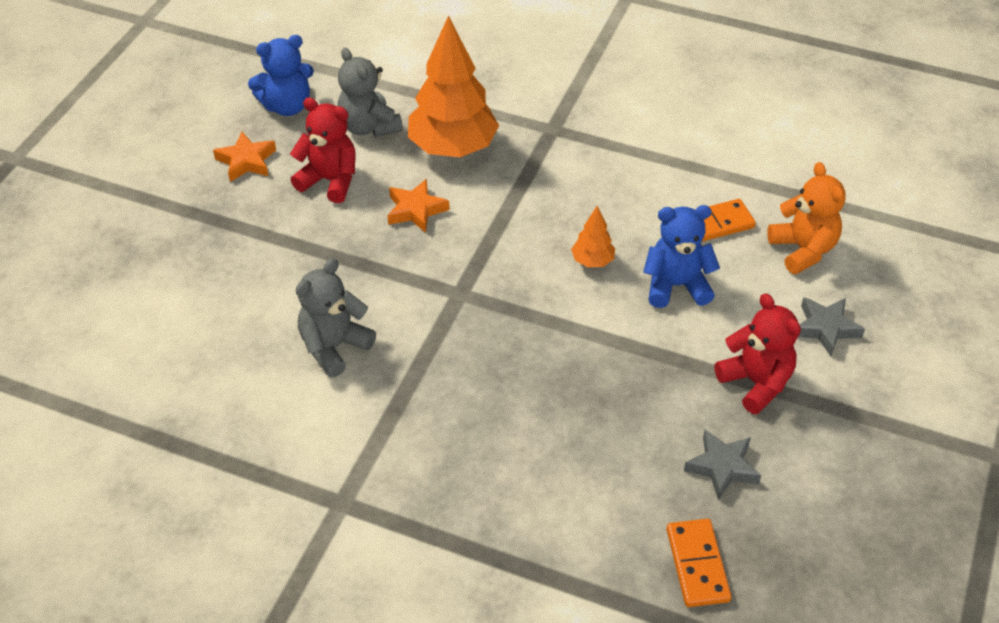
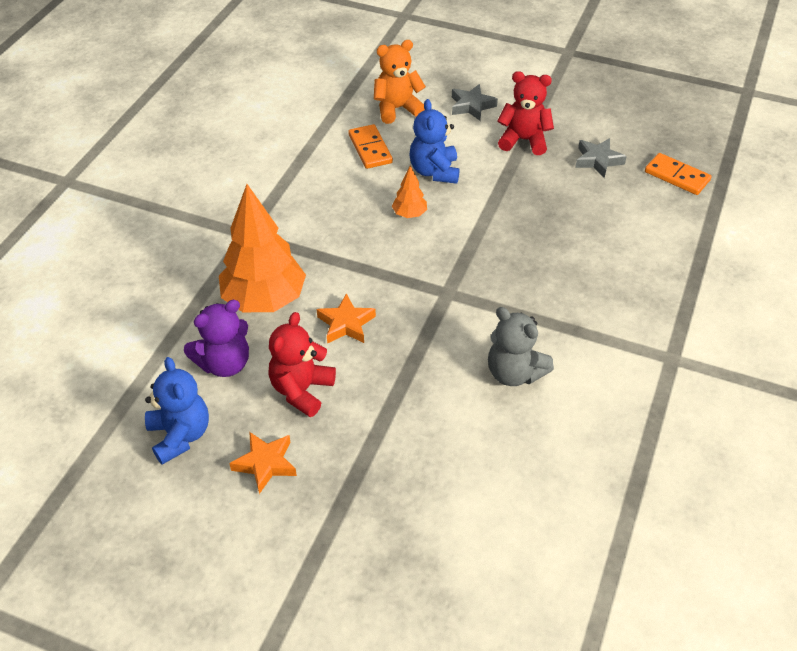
camera: 90 degrees left, 0 degrees up
(369, 127) = (224, 363): grey teddy bear -> purple teddy bear
(697, 565) = (676, 176): orange domino -> orange domino turned 45 degrees clockwise
(756, 383) = (523, 140): red teddy bear -> red teddy bear turned 45 degrees clockwise

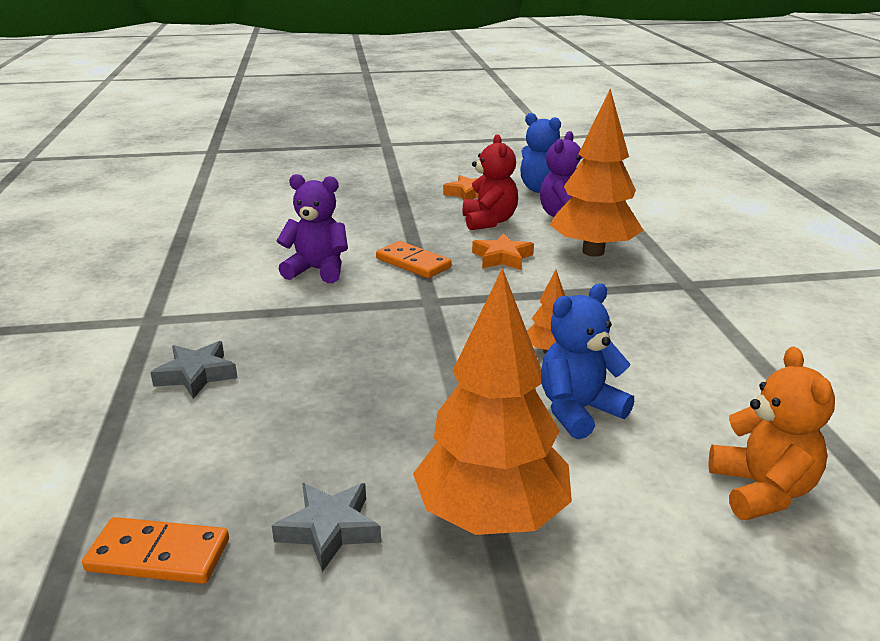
camera: 150 degrees right, 20 degrees down
(370, 149) = (703, 409): orange domino -> orange domino (413, 263)
(397, 109) = (762, 490): orange teddy bear -> orange teddy bear turned 45 degrees counterclockwise
(434, 171) = (578, 411): blue teddy bear -> blue teddy bear turned 90 degrees counterclockwise
(471, 106) = (652, 555): grey star -> grey star (196, 375)
(514, 373) = (317, 270): grey teddy bear -> purple teddy bear
(523, 140) = (491, 517): red teddy bear -> orange tree

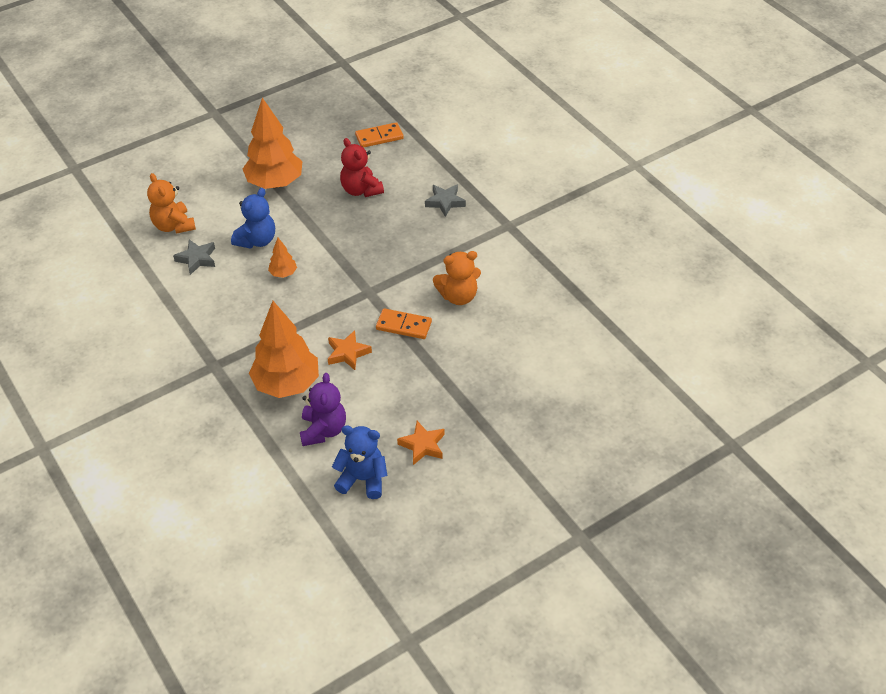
camera: 155 degrees right, 20 degrees up
(317, 270) = (458, 296): purple teddy bear -> orange teddy bear
(329, 529) = (330, 161): grey star -> grey star (197, 259)
(489, 221) = (381, 401): red teddy bear -> red teddy bear (361, 190)

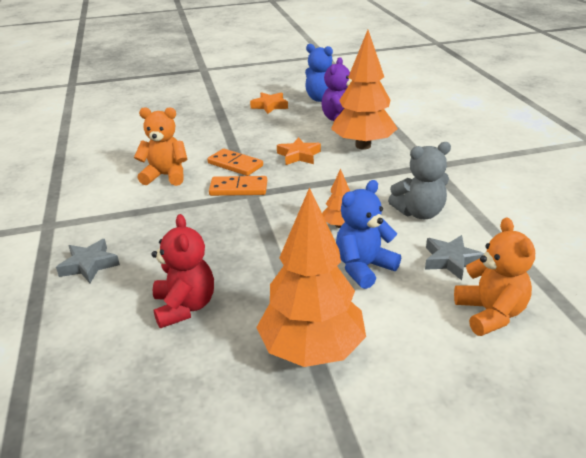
camera: 160 degrees left, 15 degrees down
(221, 300) = (419, 213): none -> grey teddy bear
(379, 137) = (84, 401): orange domino -> orange domino (238, 188)

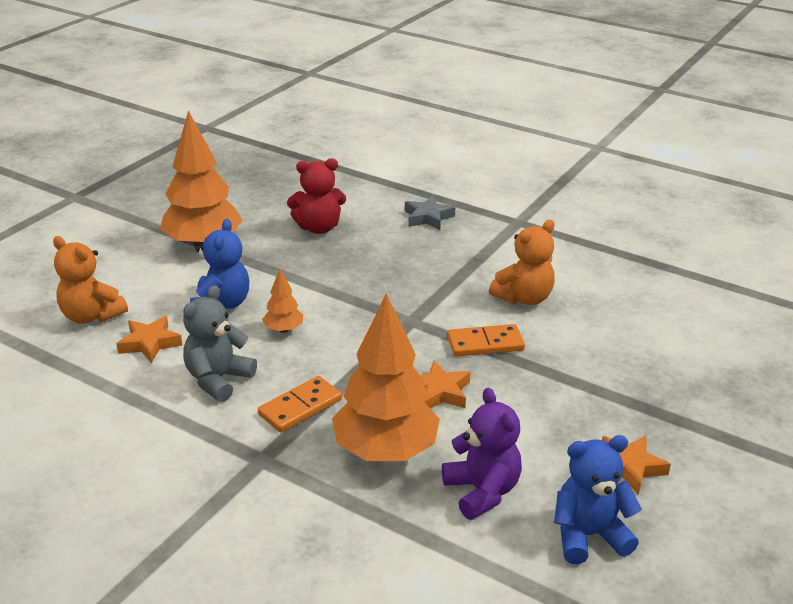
camera: 135 degrees right, 0 degrees up
(185, 307) = (318, 228): red teddy bear -> red teddy bear turned 45 degrees counterclockwise
(238, 188) = (432, 319): orange domino -> orange domino (300, 407)
(451, 261) = (150, 343): grey star -> orange star

